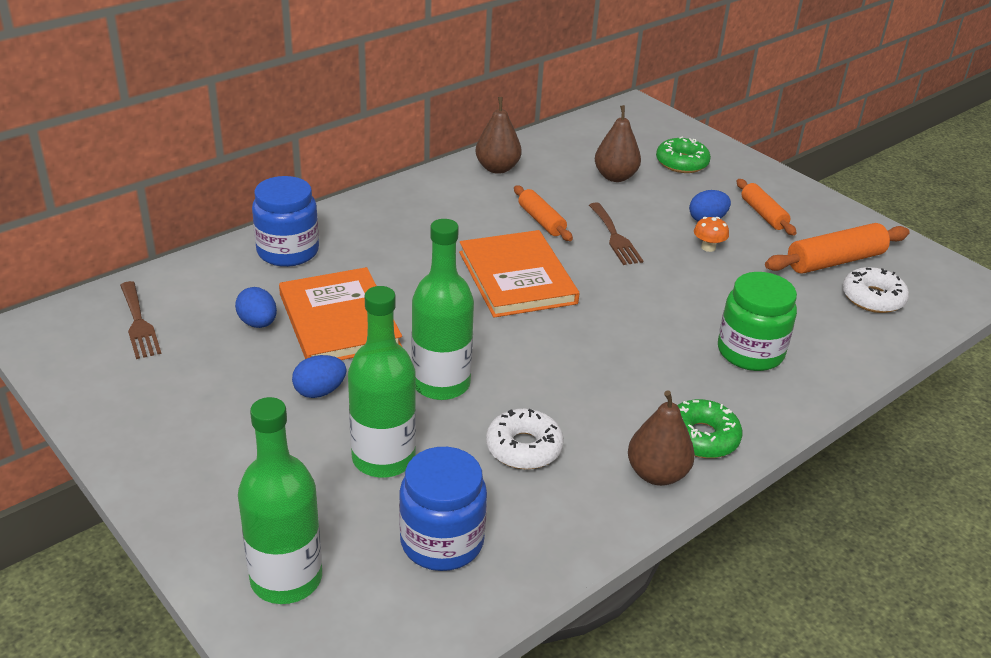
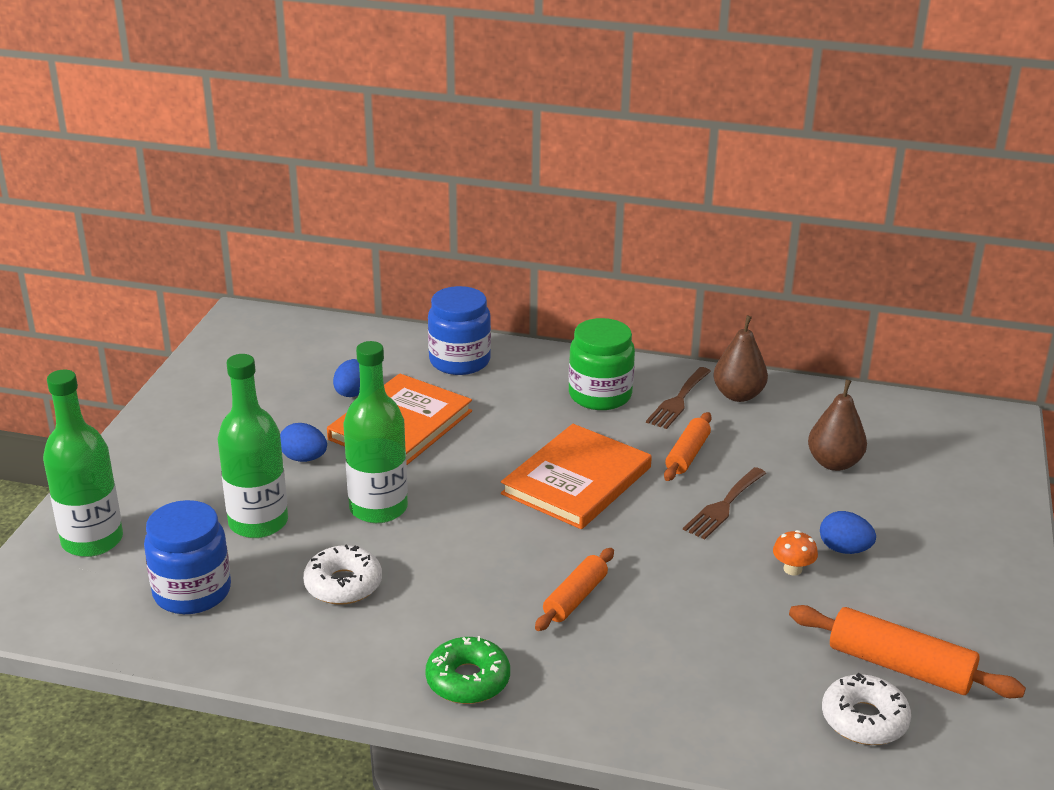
camera: 55 degrees right, 5 degrees down
(138, 323) = (293, 350): brown fork -> brown fork (678, 400)
(657, 474) = (386, 672): brown pear -> none
(682, 163) = (932, 491): green donut -> none
(750, 352) = (641, 663): green jar -> green jar (600, 395)
(763, 214) = (917, 582): orange rolling pin -> orange rolling pin (575, 598)

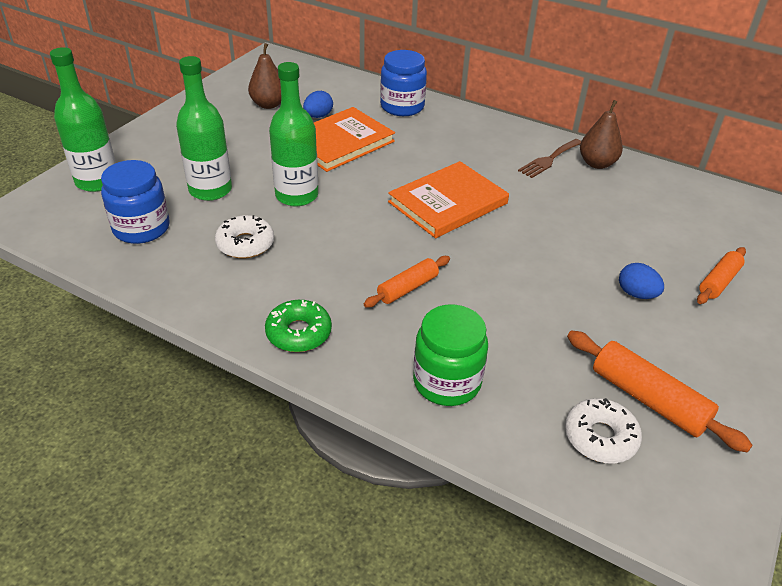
camera: 15 degrees right, 10 degrees up
(304, 458) = (263, 153): blue egg -> none
(600, 395) = (492, 146): green jar -> green jar (447, 382)
(687, 455) = (539, 199): orange rolling pin -> orange rolling pin (718, 282)
(723, 506) = (552, 242): brown fork -> none
(792, 569) = (588, 301): orange mushroom -> none
(834, 463) = (653, 226): brown pear -> brown pear (268, 104)

